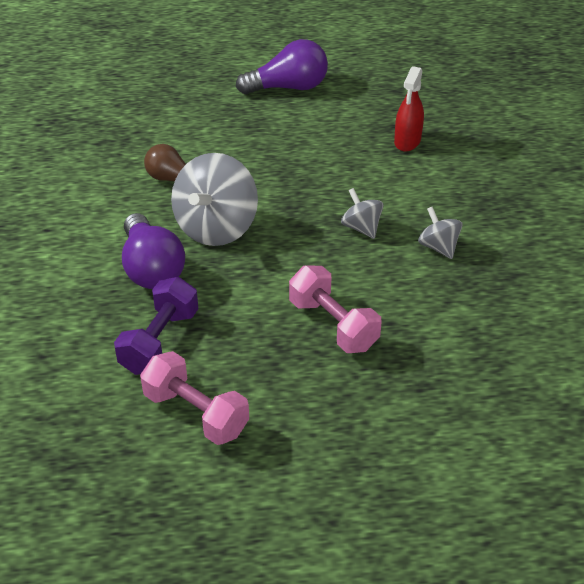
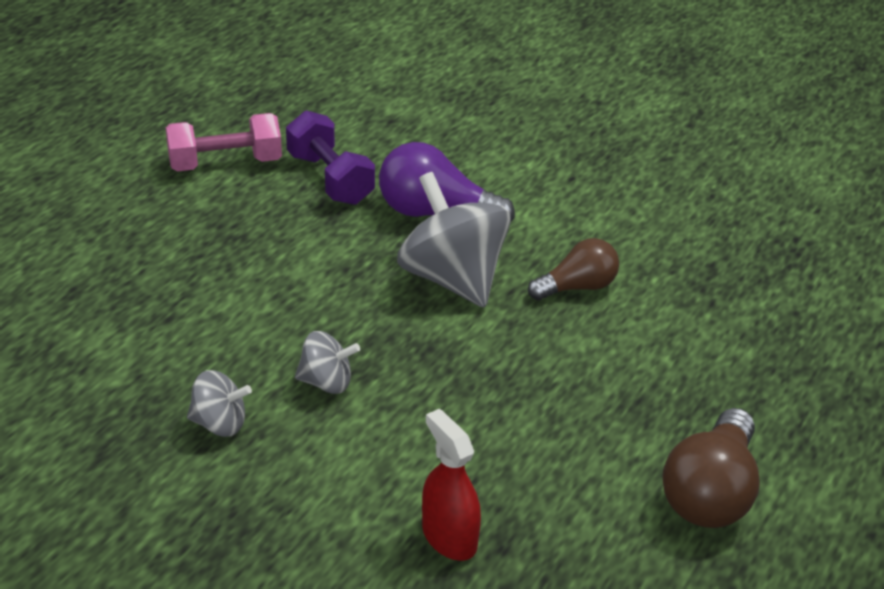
camera: 125 degrees right, 5 degrees down
(288, 88) = (710, 492): purple light bulb -> brown light bulb
(333, 325) = (216, 281): pink dumbbell -> none

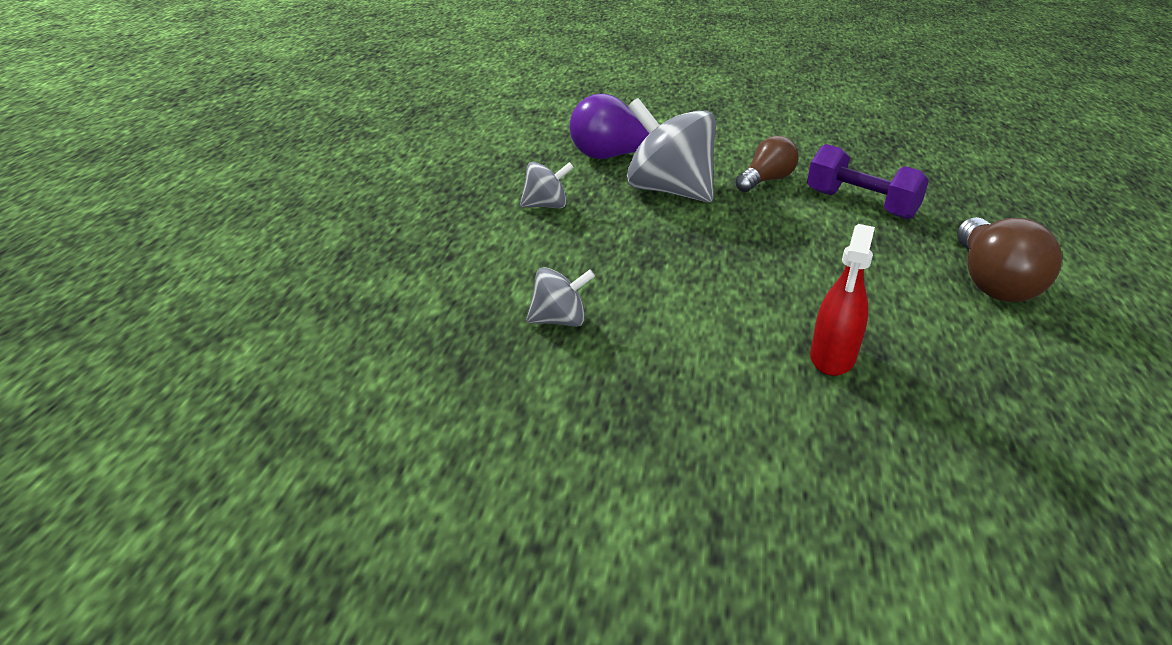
camera: 20 degrees left, 5 degrees down
(225, 164) = (420, 152): pink dumbbell -> none
(326, 382) = (628, 273): grey spinning top -> grey spinning top (545, 206)
(330, 179) = (516, 149): purple dumbbell -> purple dumbbell (860, 204)
(449, 537) = (832, 358): red spray bottle -> red spray bottle turned 105 degrees counterclockwise

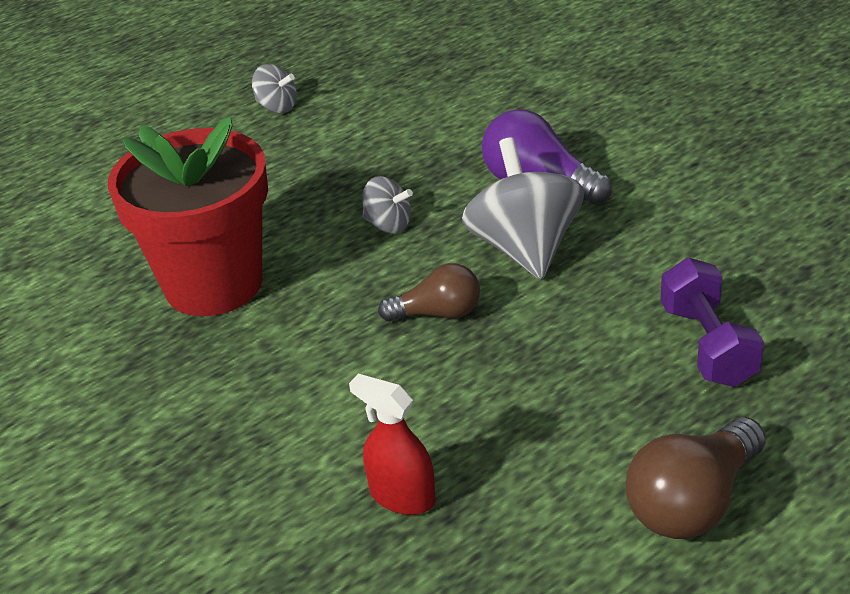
camera: 45 degrees right, 5 degrees up
(454, 286) = (213, 284): none -> red flower pot
(559, 321) = (244, 353): grey spinning top -> grey spinning top (277, 107)
(765, 181) = (648, 272): brown light bulb -> brown light bulb (438, 313)
(832, 358) = (402, 496): red spray bottle -> red spray bottle turned 60 degrees clockwise

